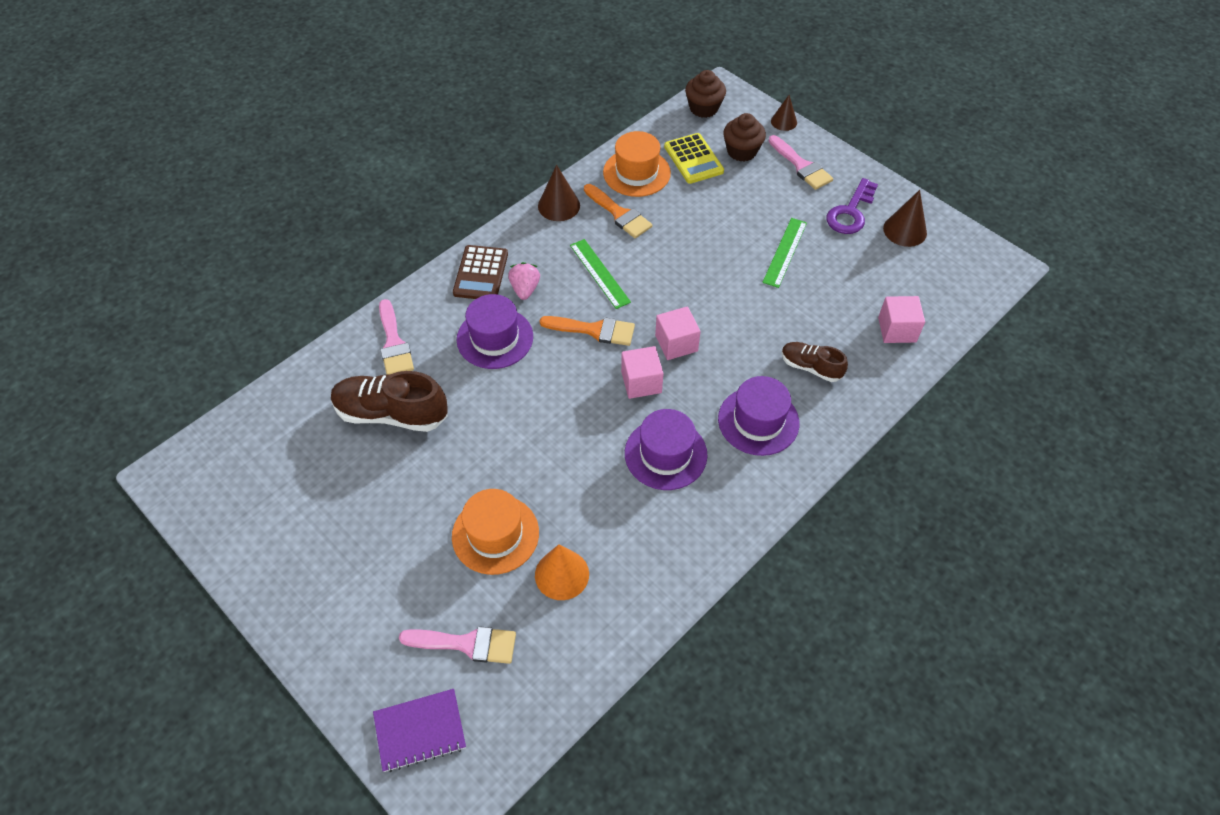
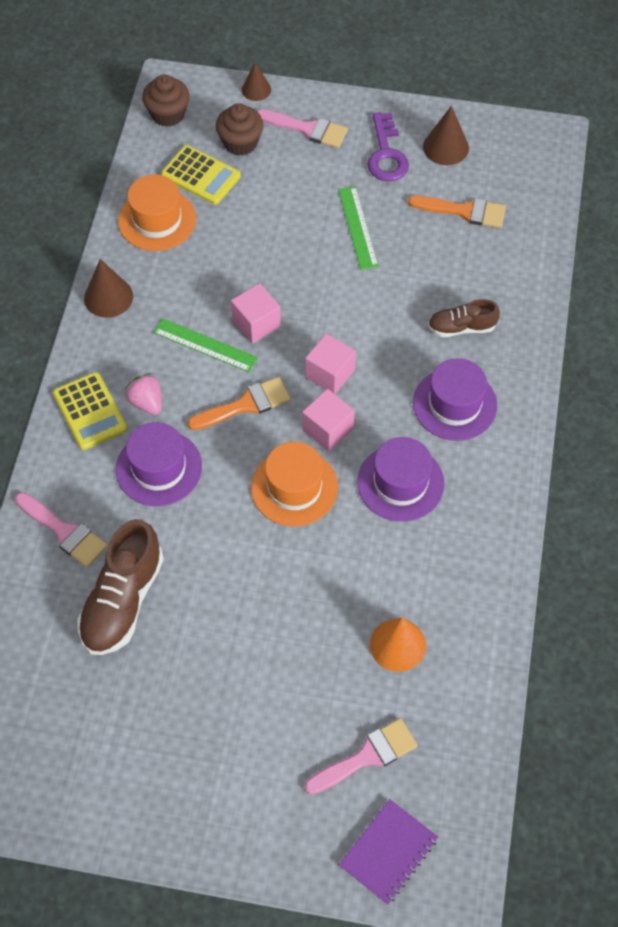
camera: 35 degrees left, 5 degrees up
(391, 413) = (123, 600): brown shoe -> brown shoe turned 45 degrees counterclockwise
(481, 273) = (90, 411): brown calculator -> yellow calculator
(495, 534) = (313, 648): orange hat -> orange hat (294, 487)
(619, 214) = (175, 273): orange brush -> orange brush (464, 211)
(897, 330) = (506, 249): pink cube -> pink cube (256, 323)

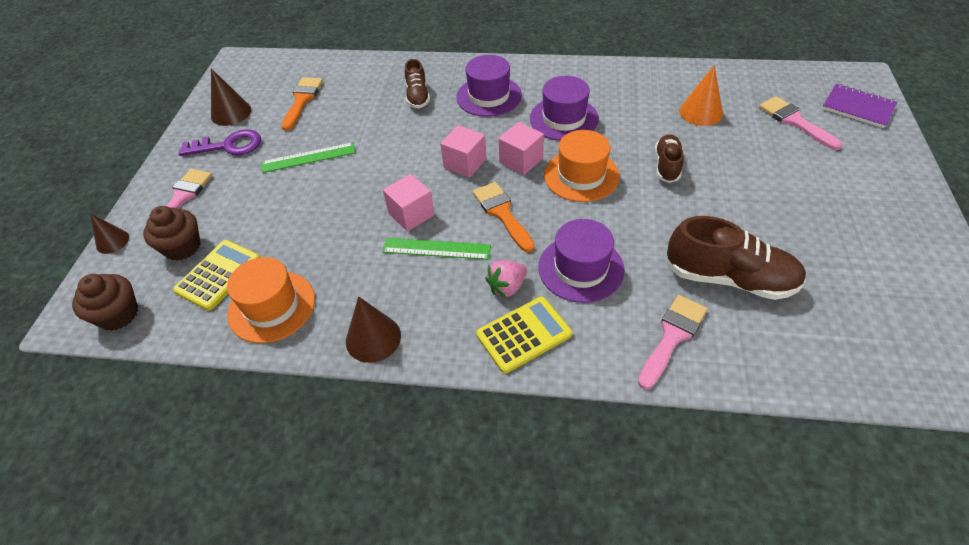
camera: 90 degrees left, 10 degrees down
(205, 345) = (436, 249): green ruler -> green ruler turned 75 degrees clockwise
(299, 580) = (667, 165): none -> brown shoe

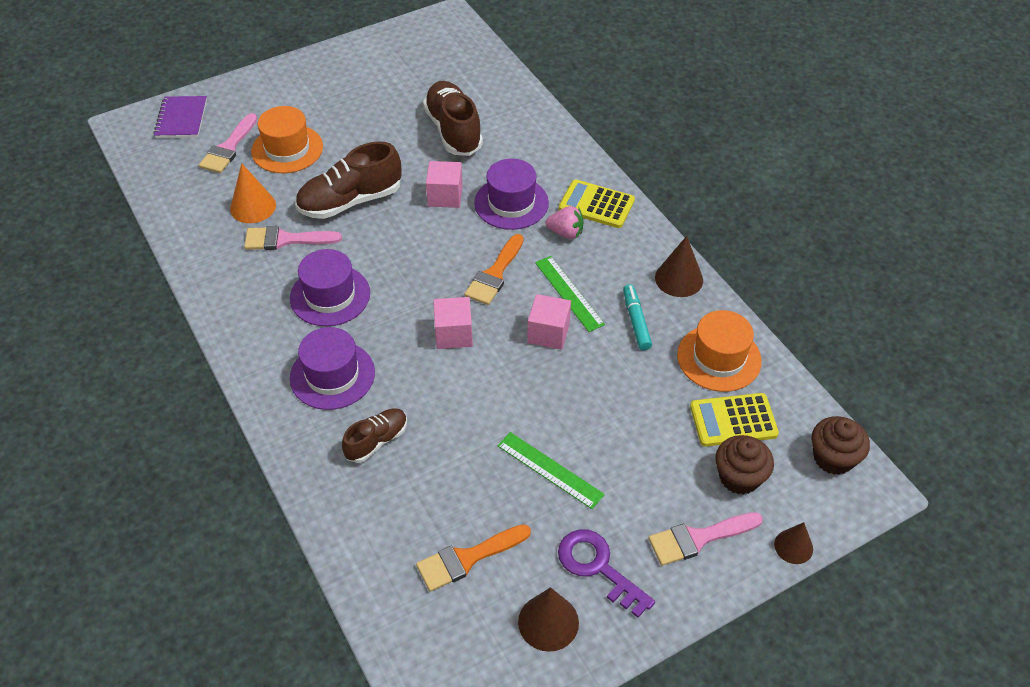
camera: 130 degrees left, 0 degrees up
(364, 275) = (636, 321): none -> turquoise marker
(521, 160) = (417, 296): pink cube -> pink cube (445, 196)
(581, 175) = (406, 247): orange hat -> orange hat (287, 149)
(667, 165) = (350, 201): brown shoe -> brown shoe, size x1.73
(672, 337) = (529, 139): pink brush -> pink brush (285, 239)

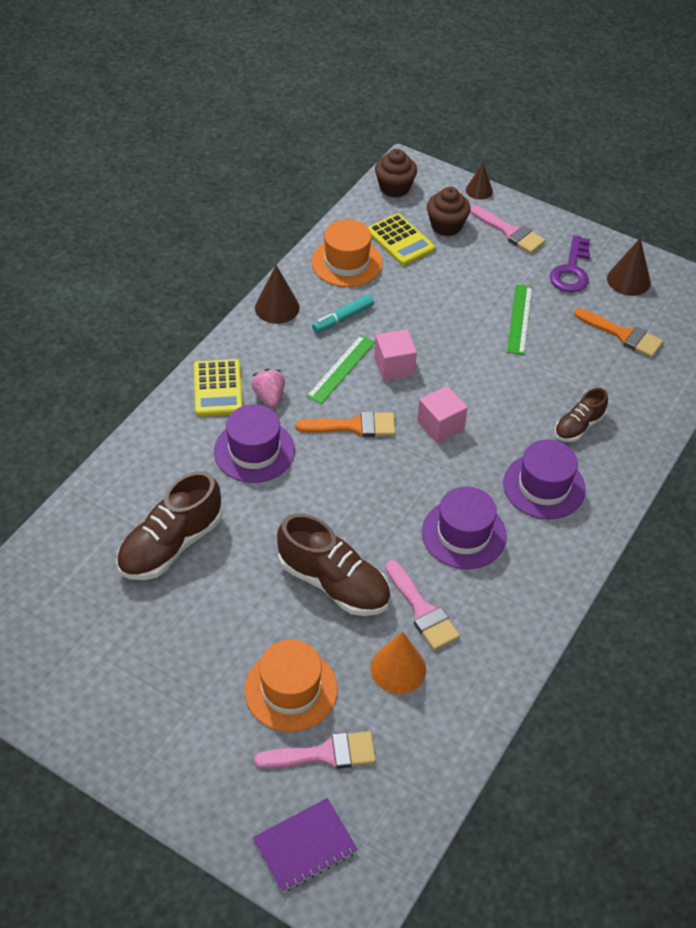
camera: 120 degrees left, 0 degrees up
(376, 441) = (578, 426): brown shoe -> brown shoe turned 60 degrees counterclockwise
(445, 196) = (276, 507): pink cube -> none

